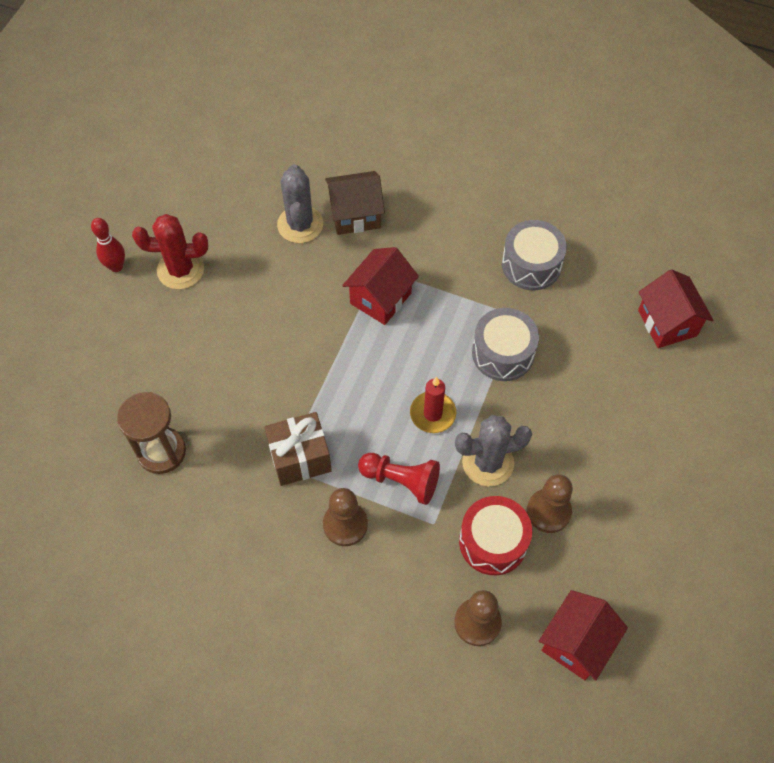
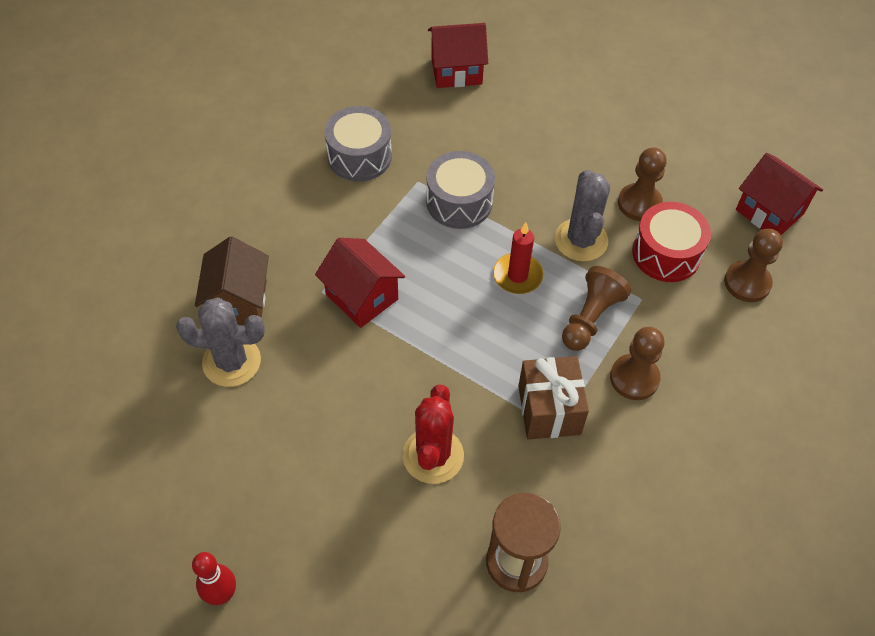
camera: 80 degrees left, 5 degrees down
(180, 270) = (254, 510): red cactus -> red cactus (433, 455)
(401, 481) = (590, 318): red pawn -> brown pawn

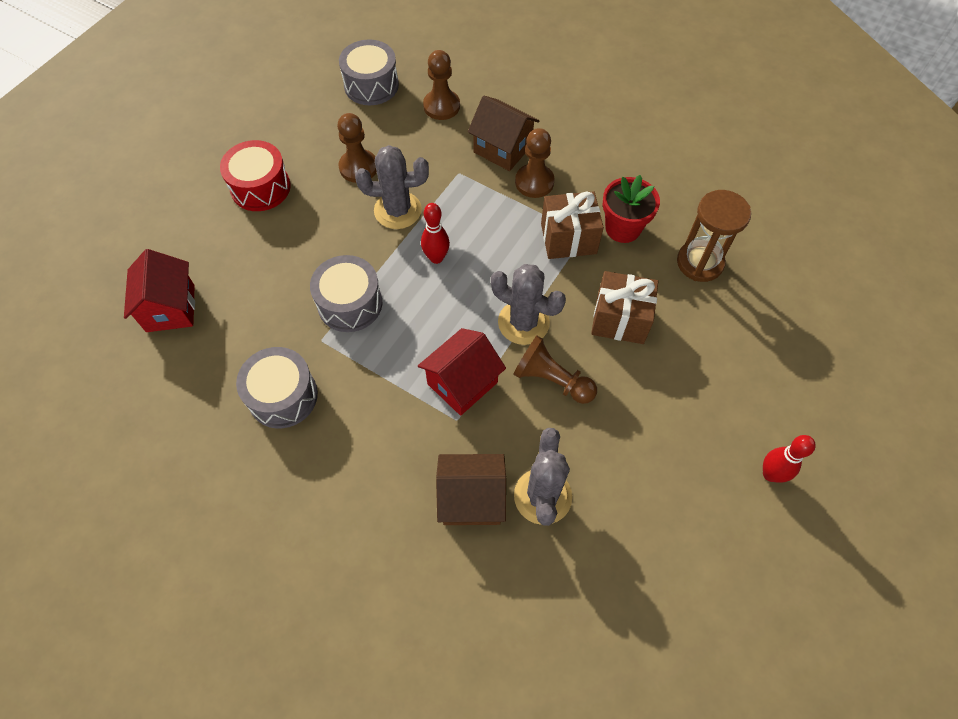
camera: 90 degrees left, 5 degrees up
(432, 355) = (523, 322): none -> grey cactus
(433, 455) = (620, 319): red cactus -> brown gift
(517, 276) = (436, 258): red candle -> red bowling pin
(568, 474) = (623, 228): none -> red flower pot
(590, 318) = (479, 207): brown pawn -> brown pawn (551, 380)
(666, 253) = (412, 153): red drum -> red drum (260, 187)
(685, 346) = (502, 149): none -> brown house
(769, 212) = (371, 85): red house -> grey drum

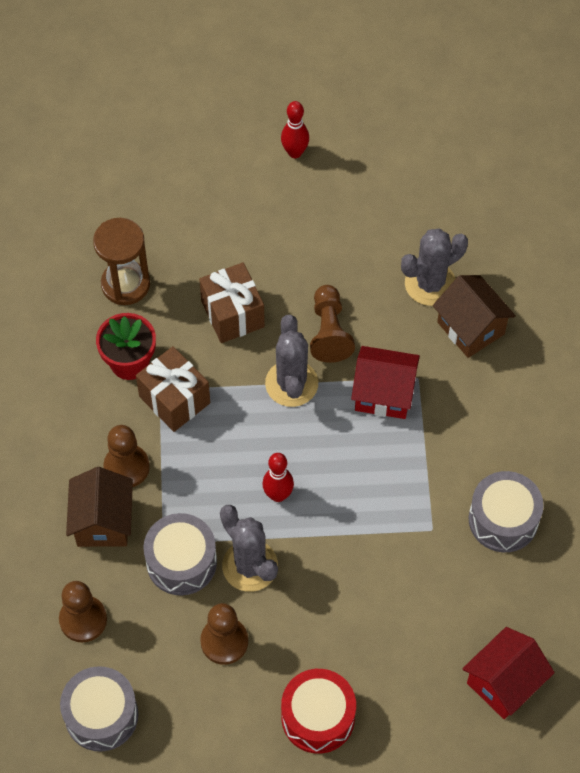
camera: 125 degrees left, 0 degrees up
(350, 303) = (380, 533): grey drum -> grey drum (181, 562)

